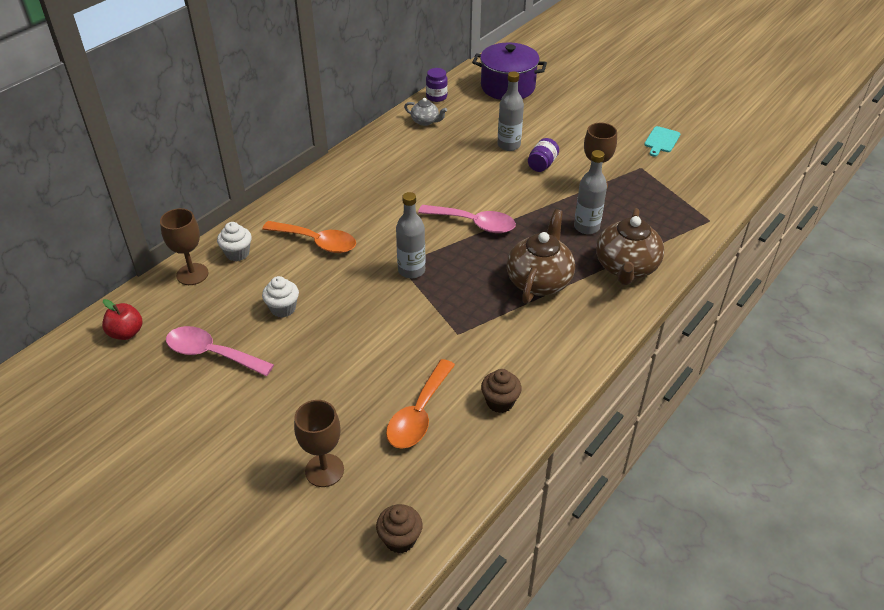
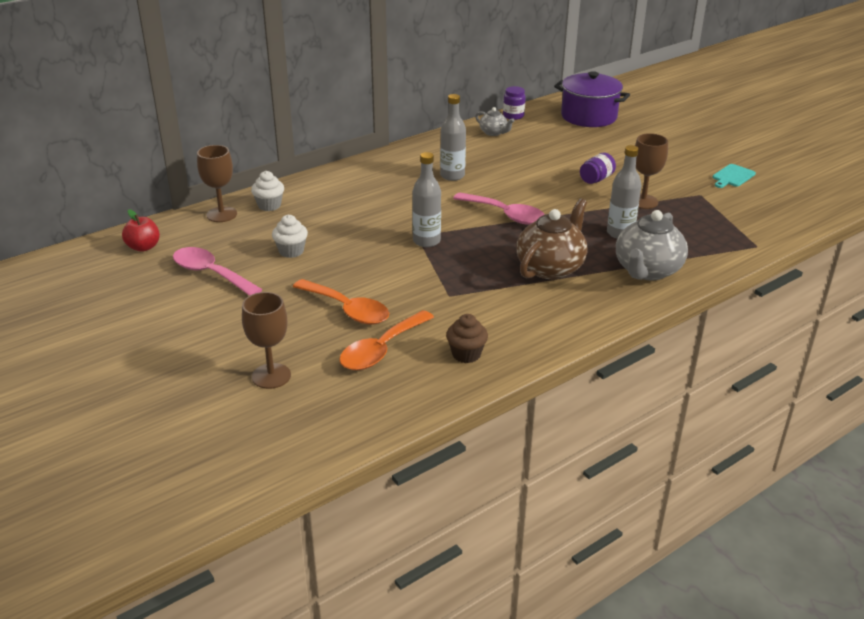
camera: 15 degrees right, 10 degrees down
(317, 242) = (346, 207): orange spoon -> orange spoon (347, 310)
(400, 539) = (317, 441): brown cupcake -> none
(509, 145) = (569, 160): grey bottle -> grey bottle (452, 176)
(626, 268) = (647, 270): brown teapot -> grey teapot

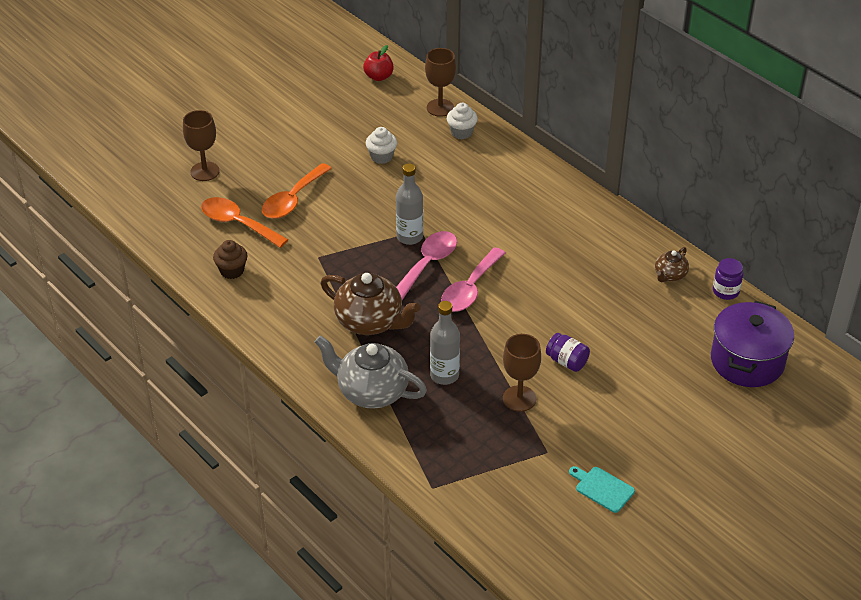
camera: 85 degrees right, 10 degrees up
(210, 273) = (341, 119): pink spoon -> pink spoon (427, 264)
(452, 176) = (549, 247): grey bottle -> none
(493, 133) = (670, 275): grey teapot -> brown teapot

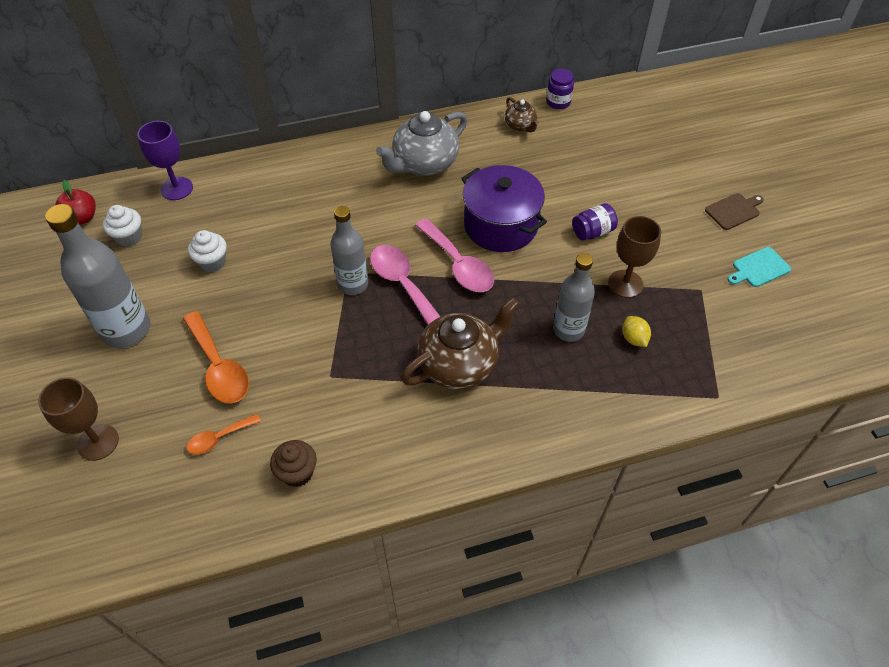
camera: 65 degrees left, 10 degrees up
(237, 223) = (219, 438): orange spoon -> orange spoon, size x0.56
(296, 143) = (126, 330): none -> grey bottle
(371, 391) = (564, 401): grey teapot -> grey teapot (424, 163)
(440, 108) = (176, 188): brown goblet -> purple goblet
(461, 132) = (228, 187): white cupcake -> white cupcake (129, 237)
(461, 419) = (634, 339): none -> yellow lemon
(668, 455) = (734, 211): none -> brown cutting board
(747, 361) = (644, 122): purple pot -> purple pot (500, 225)

